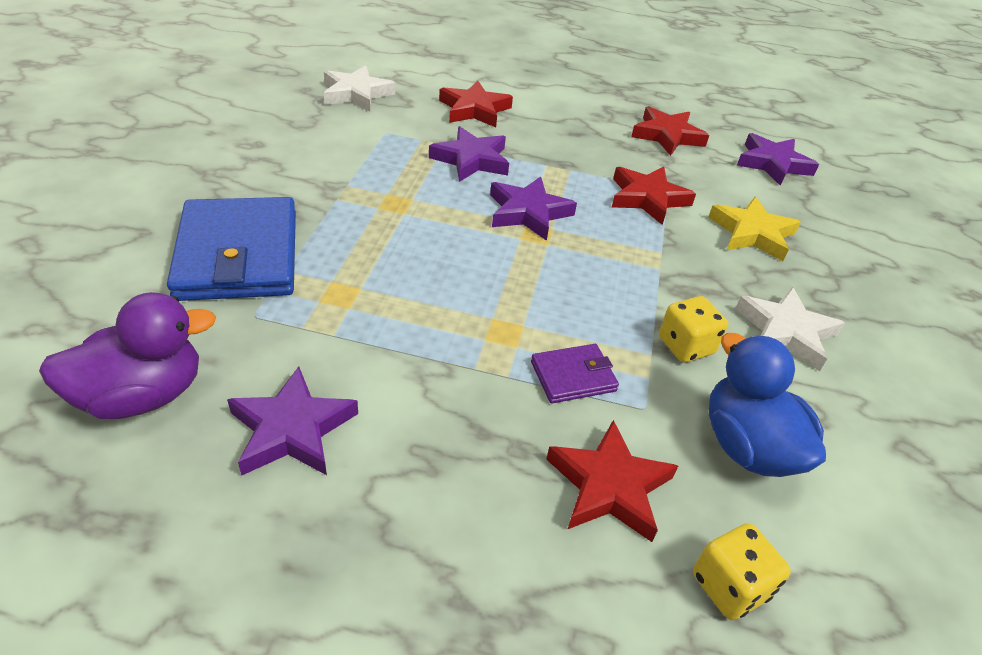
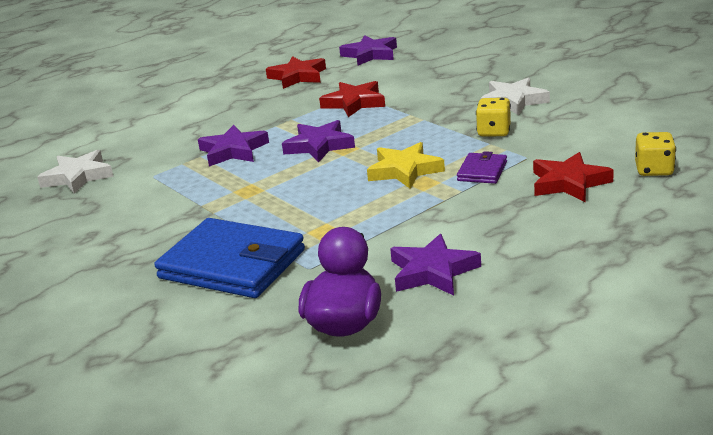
camera: 45 degrees left, 15 degrees down
(474, 109) = (171, 134): red star -> none
(747, 446) = (579, 138): blue duck -> none
(752, 233) = (425, 83): yellow star -> yellow star (404, 170)

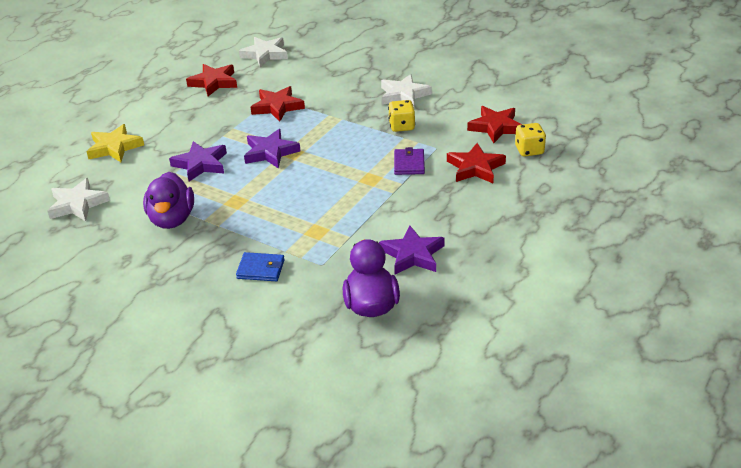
camera: 20 degrees left, 10 degrees up
(166, 201) = (172, 219): none -> purple duck
(232, 264) = (261, 269): blue wallet -> blue wallet, size x0.47
(370, 54) = (265, 54): purple star -> white star
(404, 170) = (350, 169): yellow star -> yellow star (114, 147)
(618, 142) = (495, 127): none -> red star

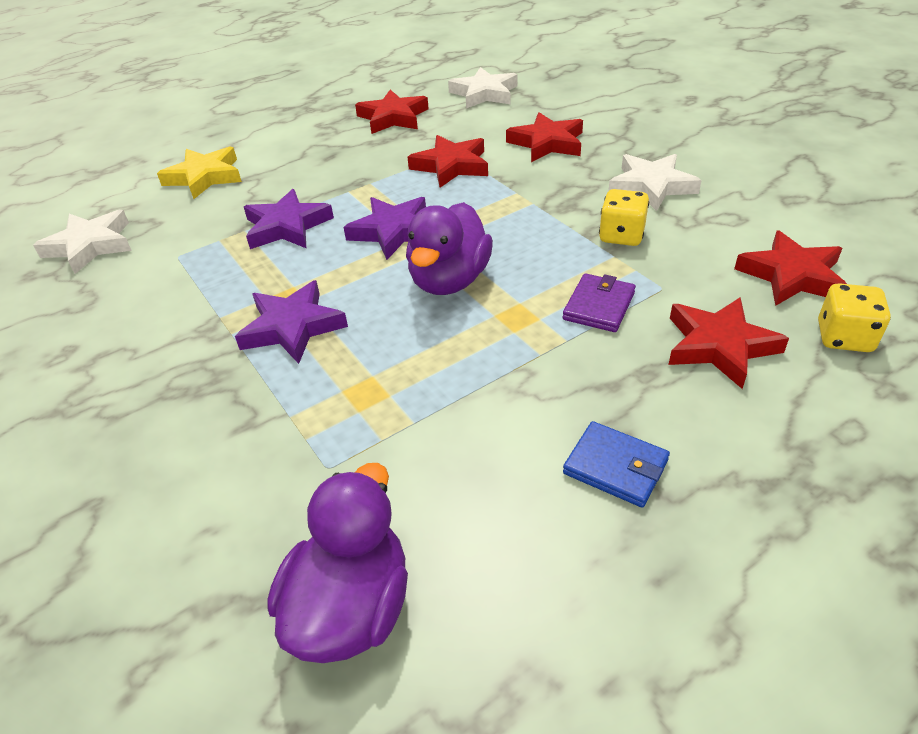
camera: 25 degrees right, 5 degrees up
(172, 219) = (179, 303): purple duck -> purple duck (449, 280)
(261, 269) = (226, 440): blue wallet -> blue wallet (615, 467)
(328, 81) = (547, 143): none -> red star
(412, 255) = (503, 505): purple star -> purple star (292, 327)

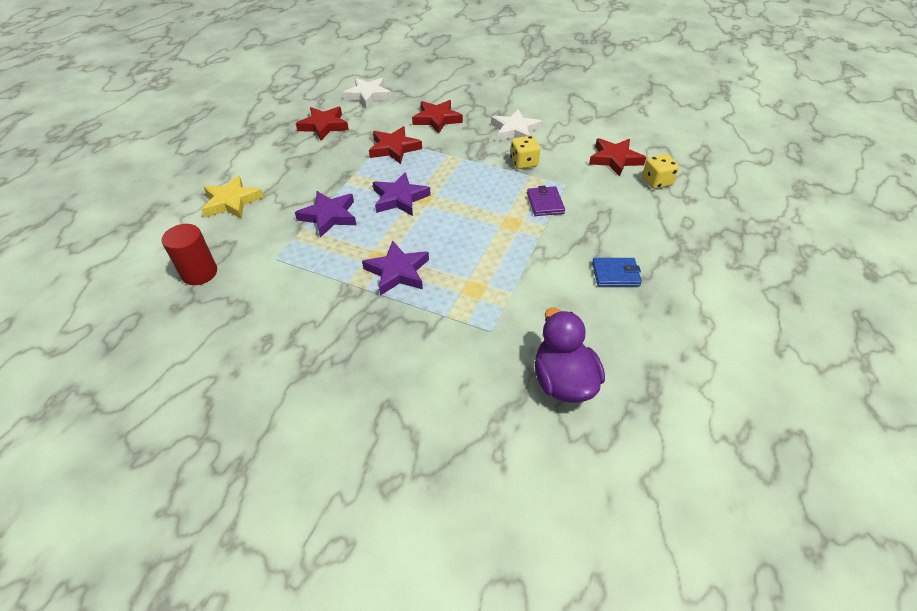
camera: 35 degrees left, 5 degrees up
(90, 245) = (199, 273): white star -> red cylinder
(449, 280) = (459, 215): purple duck -> none
(719, 346) = (612, 204): red star -> none

